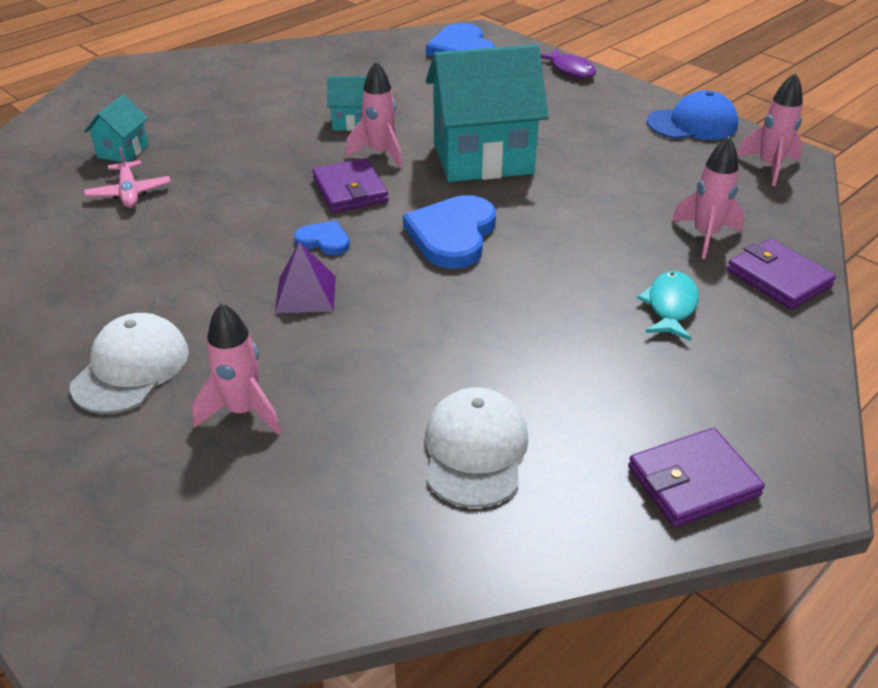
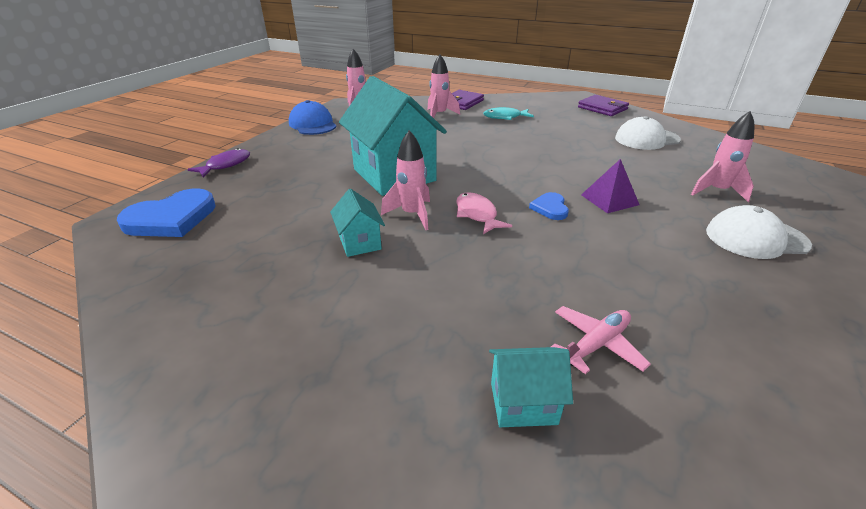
camera: 110 degrees left, 5 degrees down
(350, 190) = (477, 214): purple wallet -> pink fish
(452, 235) = (498, 169): blue heart -> none

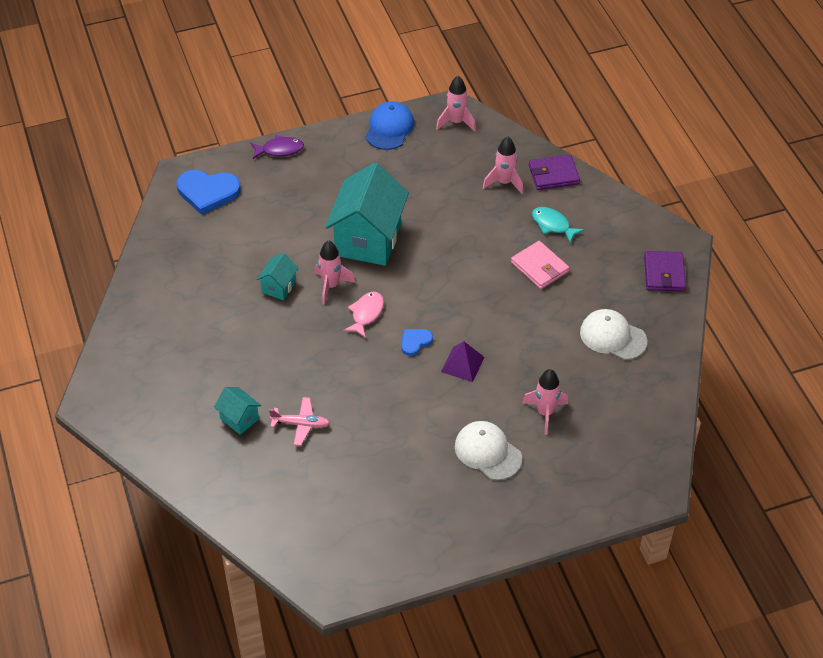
camera: 45 degrees right, 15 degrees up
(538, 134) = (539, 267): none -> pink wallet

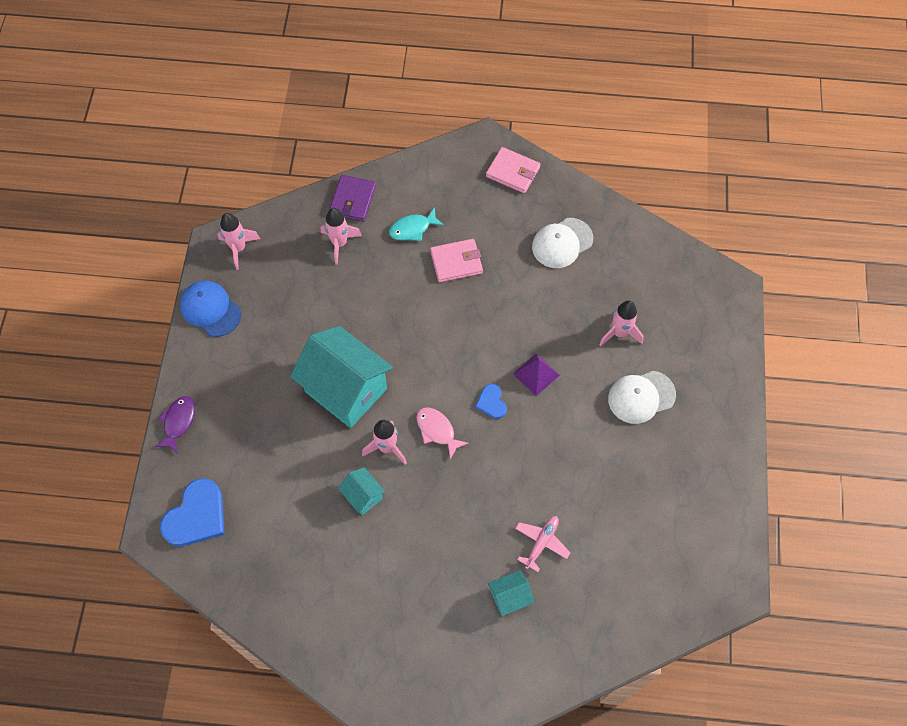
camera: 65 degrees left, 15 degrees up
(664, 273) = (513, 172): purple wallet -> pink wallet

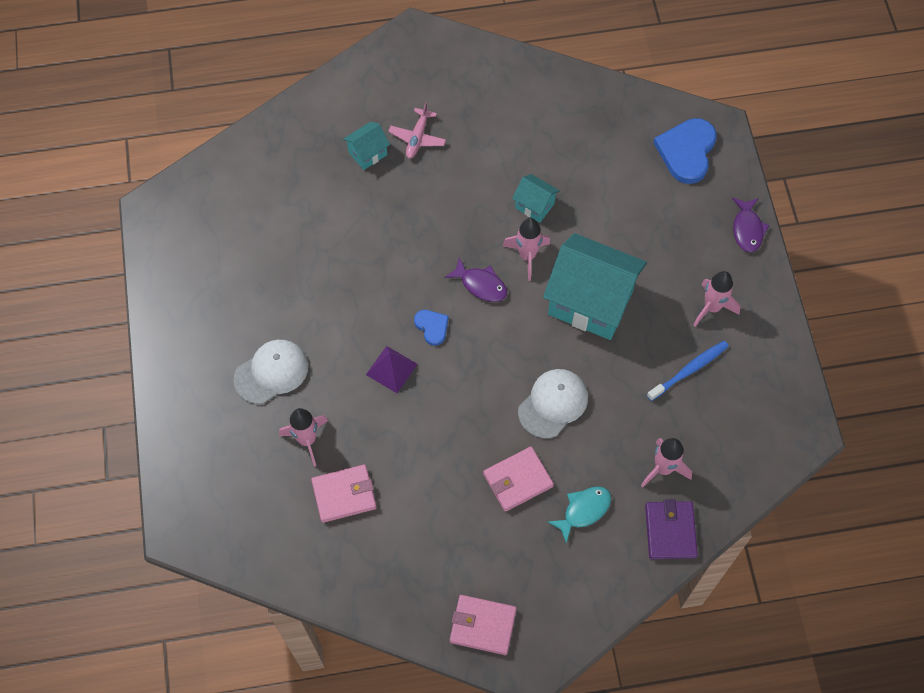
camera: 165 degrees right, 0 degrees up
(210, 309) = (773, 352): blue cap -> none
(238, 248) = (777, 432): pink rocket -> pink rocket (712, 307)
(286, 312) = (689, 370): none -> blue toothbrush
(437, 430) = (481, 285): pink fish -> purple fish
(541, 543) = (348, 206): pink plane -> pink plane (417, 138)
(562, 243) = (397, 538): white cap -> white cap (553, 404)
(597, 284) = (344, 494): none -> pink wallet

